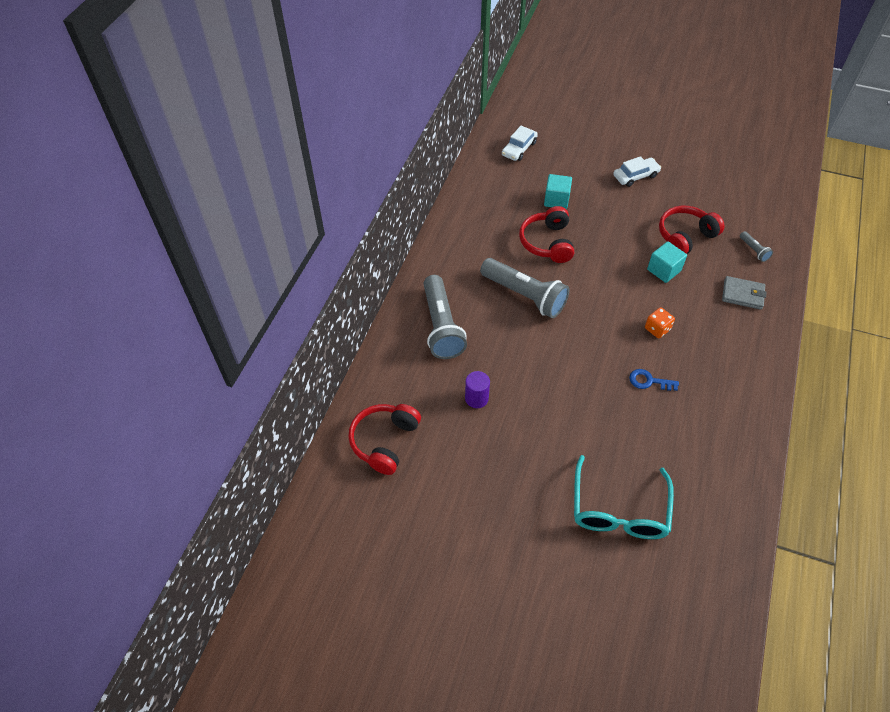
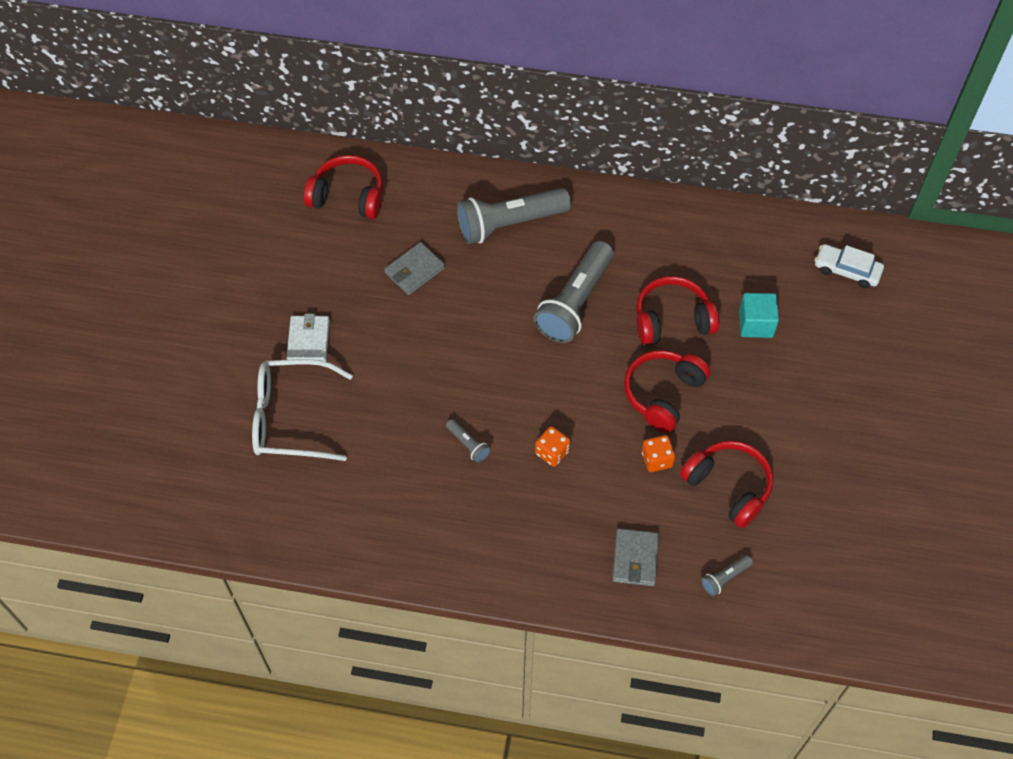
camera: 80 degrees right, 5 degrees up
(476, 398) = (414, 270): purple cylinder -> grey wallet
(539, 488) = (308, 341): none -> white wallet
(610, 258) = (663, 394): none -> red headphones
(619, 510) = (291, 418): turquoise glasses -> white glasses
(635, 176) = (836, 420): white car -> none
(649, 381) = (468, 444): blue key -> grey flashlight
(664, 270) = (656, 459): turquoise cube -> orange dice

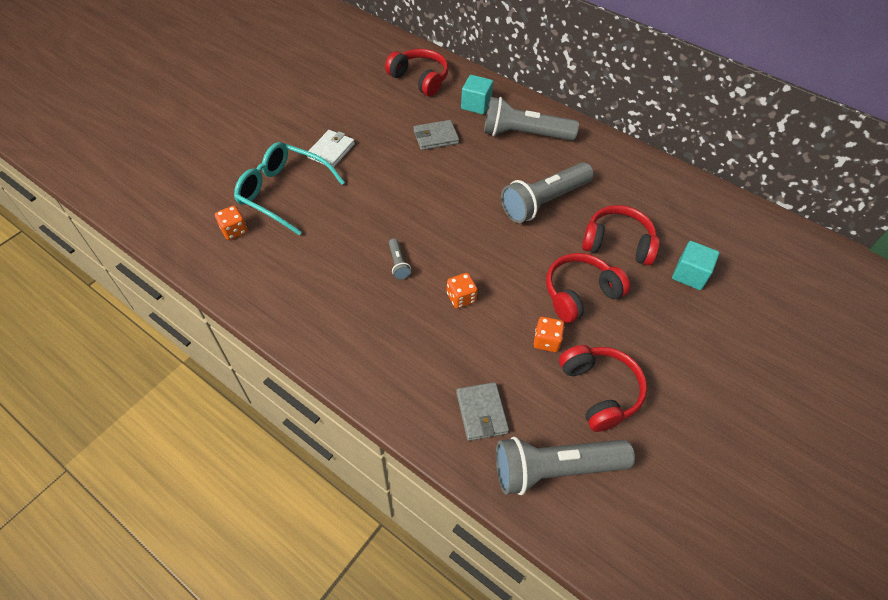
camera: 25 degrees right, 5 degrees down
(270, 487) = (234, 230): none -> orange dice
(291, 418) = (283, 192): white glasses -> turquoise glasses
(434, 206) = (476, 105): none -> turquoise cube
(635, 559) = (481, 413): grey wallet -> grey wallet turned 45 degrees counterclockwise
(725, 578) = (555, 469): grey flashlight -> grey flashlight, size x2.33
(847, 270) = (793, 267): white car -> none

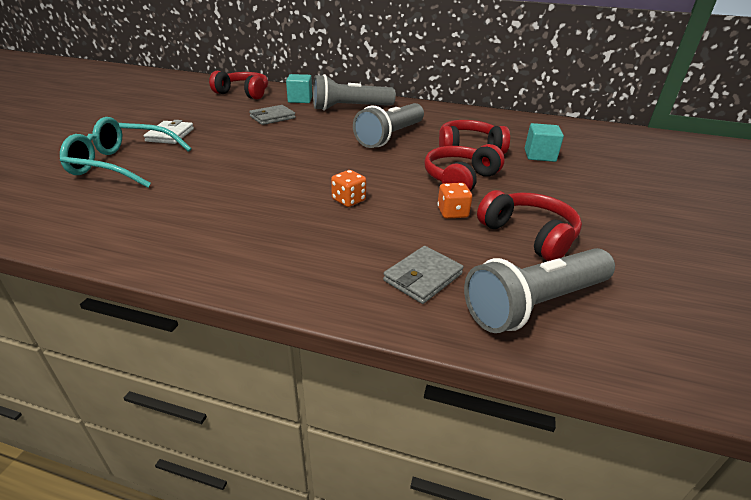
camera: 20 degrees left, 20 degrees down
(234, 230) = (63, 196): orange dice -> none
(398, 264) = (270, 189): grey flashlight -> none
(481, 413) = (423, 277): grey wallet -> grey wallet turned 75 degrees clockwise

